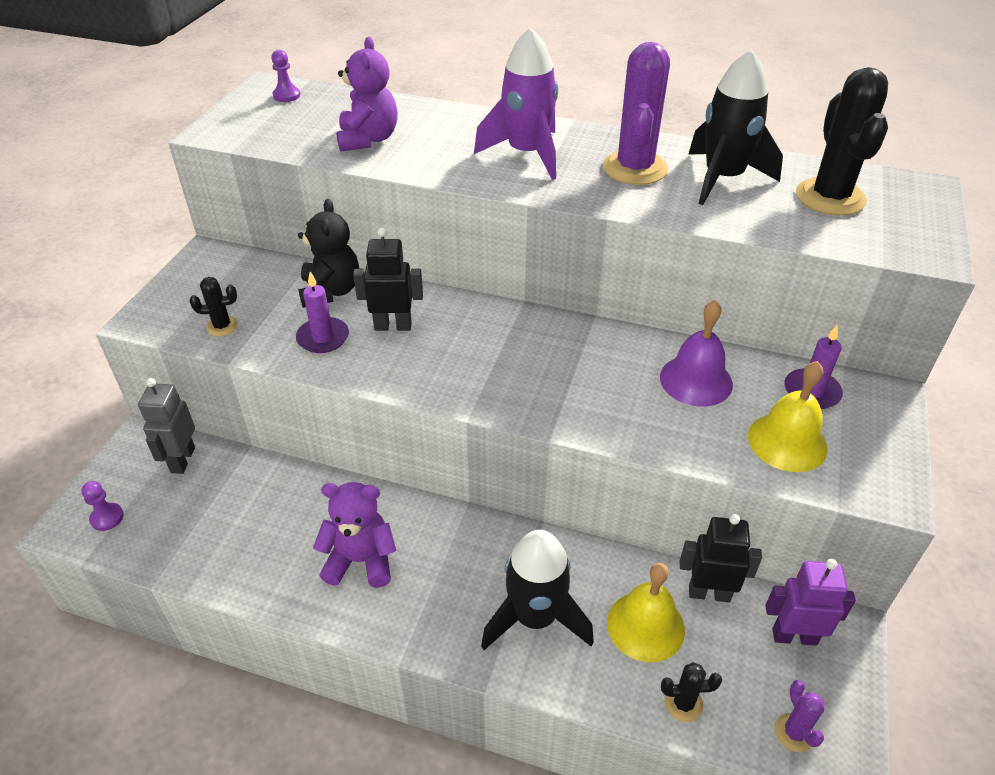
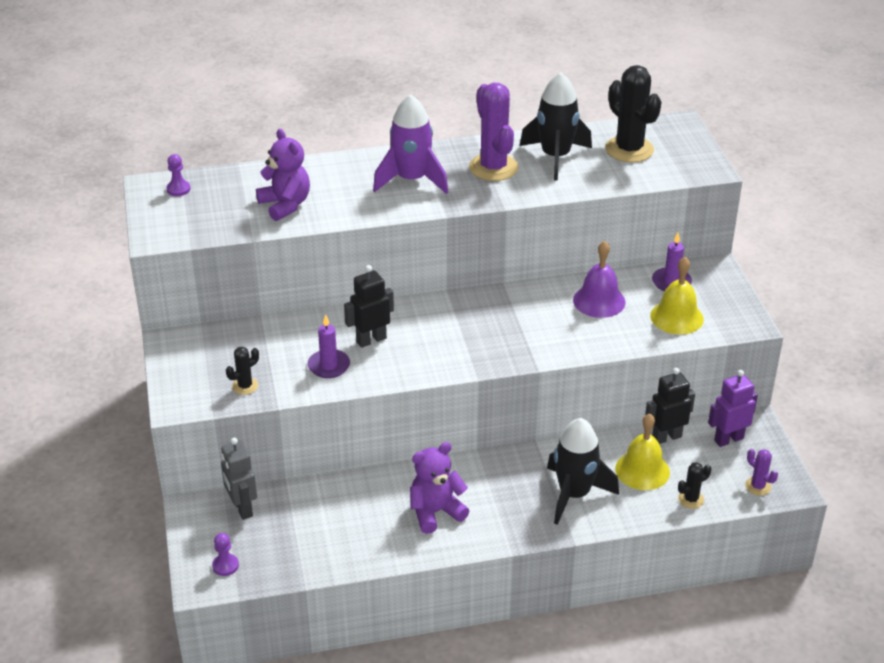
camera: 30 degrees left, 5 degrees down
(330, 291) = (300, 333): black teddy bear -> none

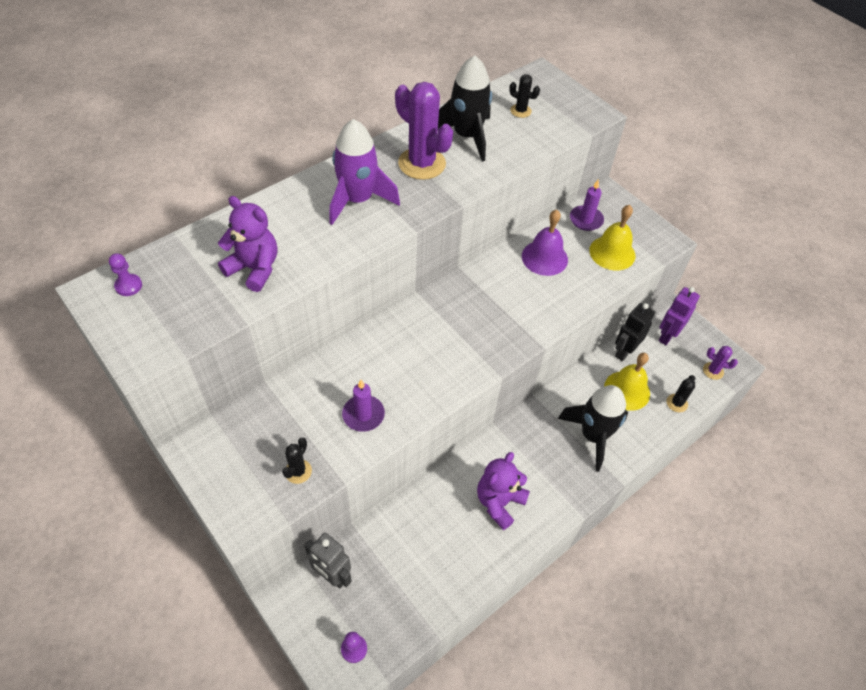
camera: 30 degrees left, 15 degrees up
(371, 340) = (383, 370): black robot -> none
(629, 149) = (520, 111): black cactus -> black cactus, size x0.48

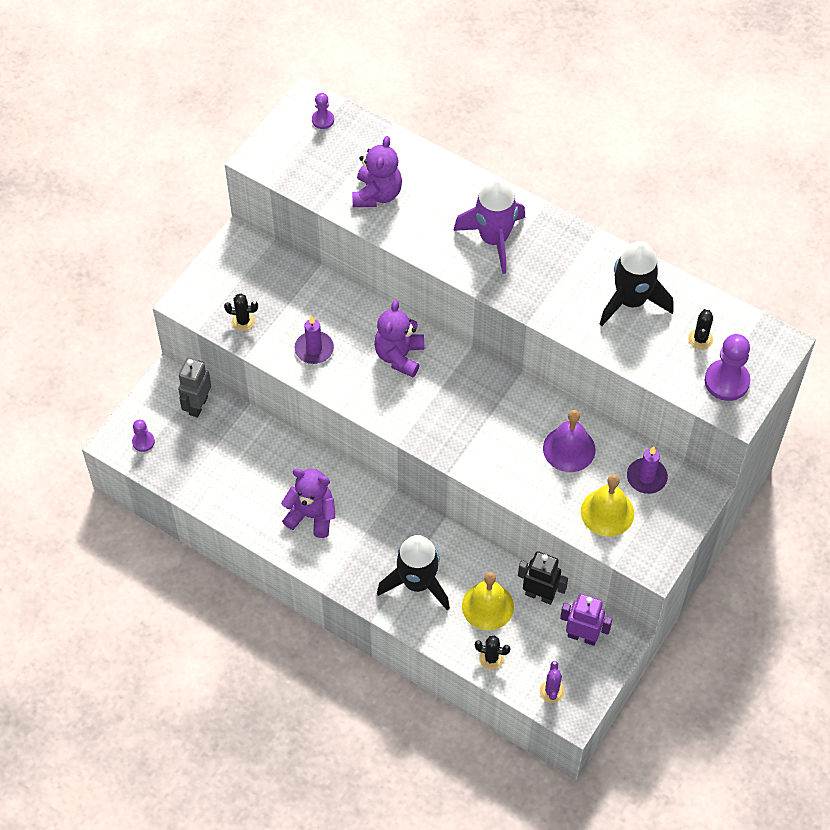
camera: 75 degrees right, 5 degrees up
(402, 346) = (399, 356): none -> purple teddy bear
(422, 164) = (570, 274): purple cactus -> none
(566, 109) = (726, 381): none -> purple pawn

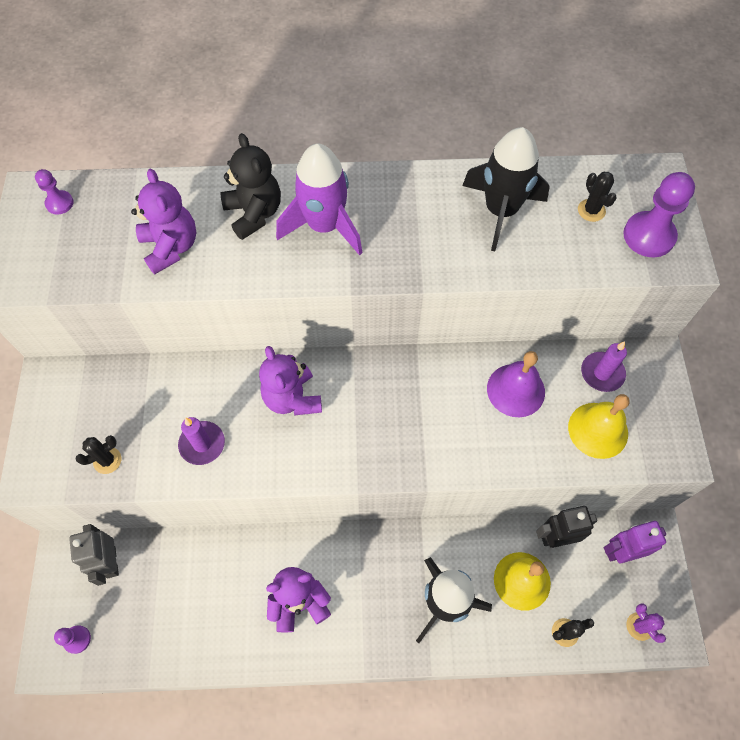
camera: 35 degrees left, 5 degrees up
(451, 202) = (254, 213): none -> black teddy bear

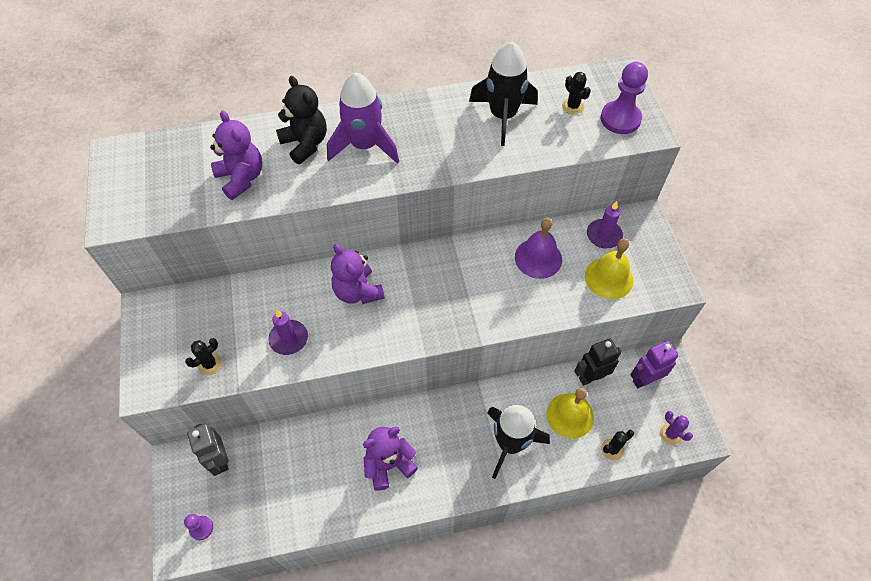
camera: 10 degrees left, 5 degrees down
(59, 203) = (140, 157): purple pawn -> none

